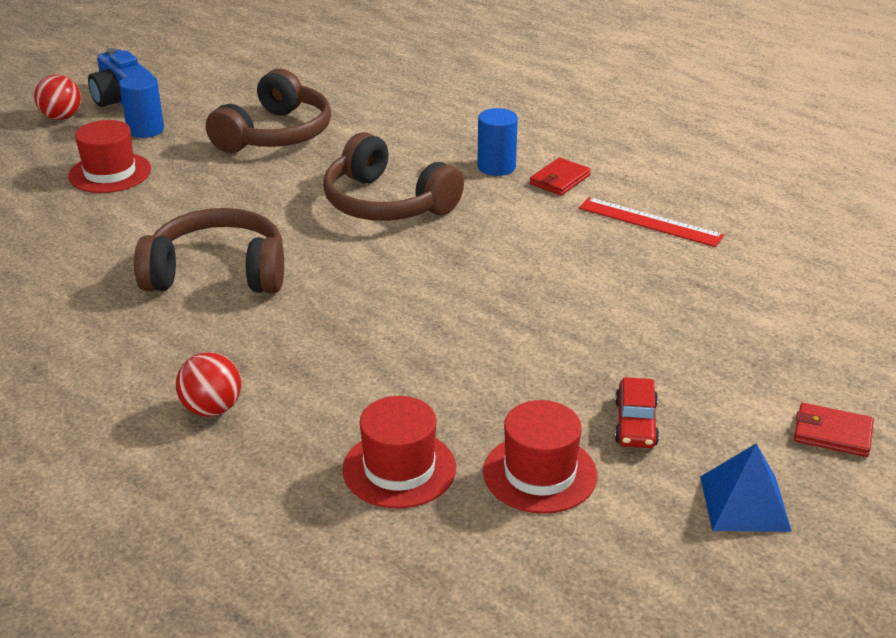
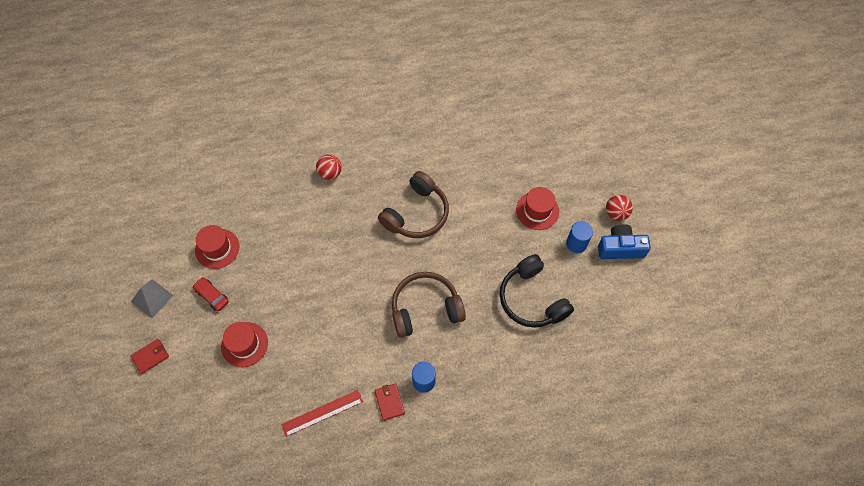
camera: 125 degrees right, 30 degrees up
(275, 134) = (532, 299): brown headphones -> black headphones
(399, 469) = (255, 210): red hat -> red hat (244, 344)
(745, 503) = (152, 298): blue pyramid -> grey pyramid

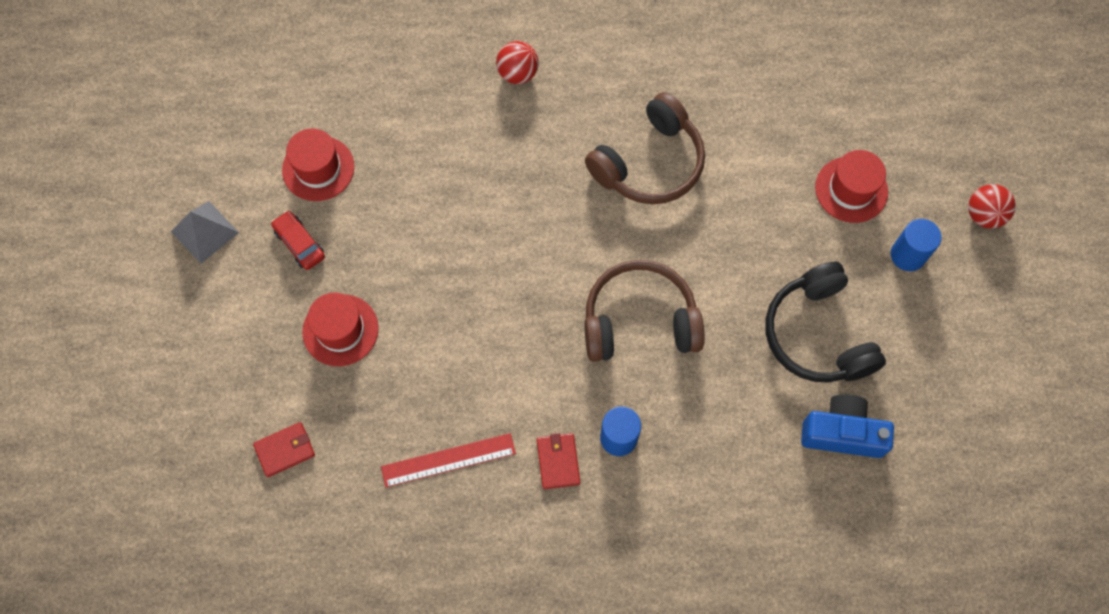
camera: 10 degrees right, 5 degrees up
(150, 356) = (191, 324): red wallet -> red wallet (285, 450)
(620, 248) = (981, 275): blue camera -> blue camera (842, 433)

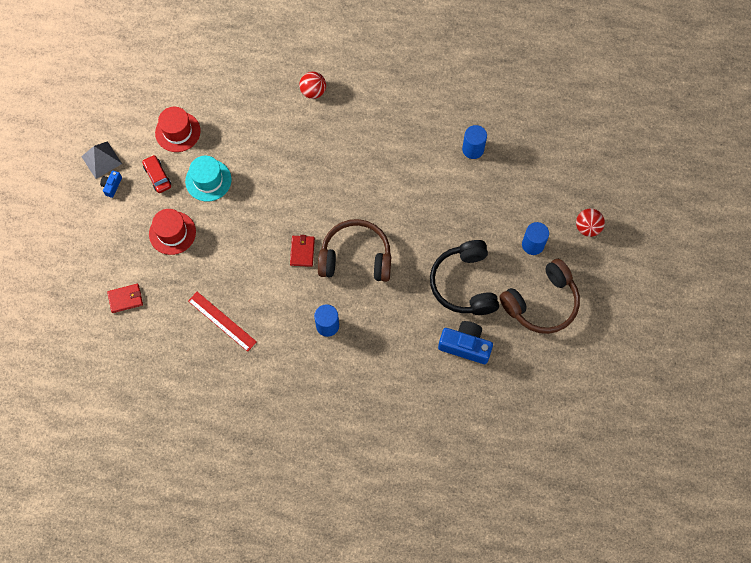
camera: 10 degrees right, 0 degrees up
(229, 270) = (112, 186): none -> blue camera
(381, 237) = (208, 180): none -> turquoise hat
(448, 460) = (222, 321): red ruler -> red ruler turned 45 degrees clockwise
(558, 461) = (287, 333): red wallet -> red wallet (302, 251)
(649, 163) = (383, 161): brown headphones -> brown headphones (541, 303)
(781, 123) = (473, 149): none -> blue cylinder
(851, 189) = (507, 198): red hat -> none

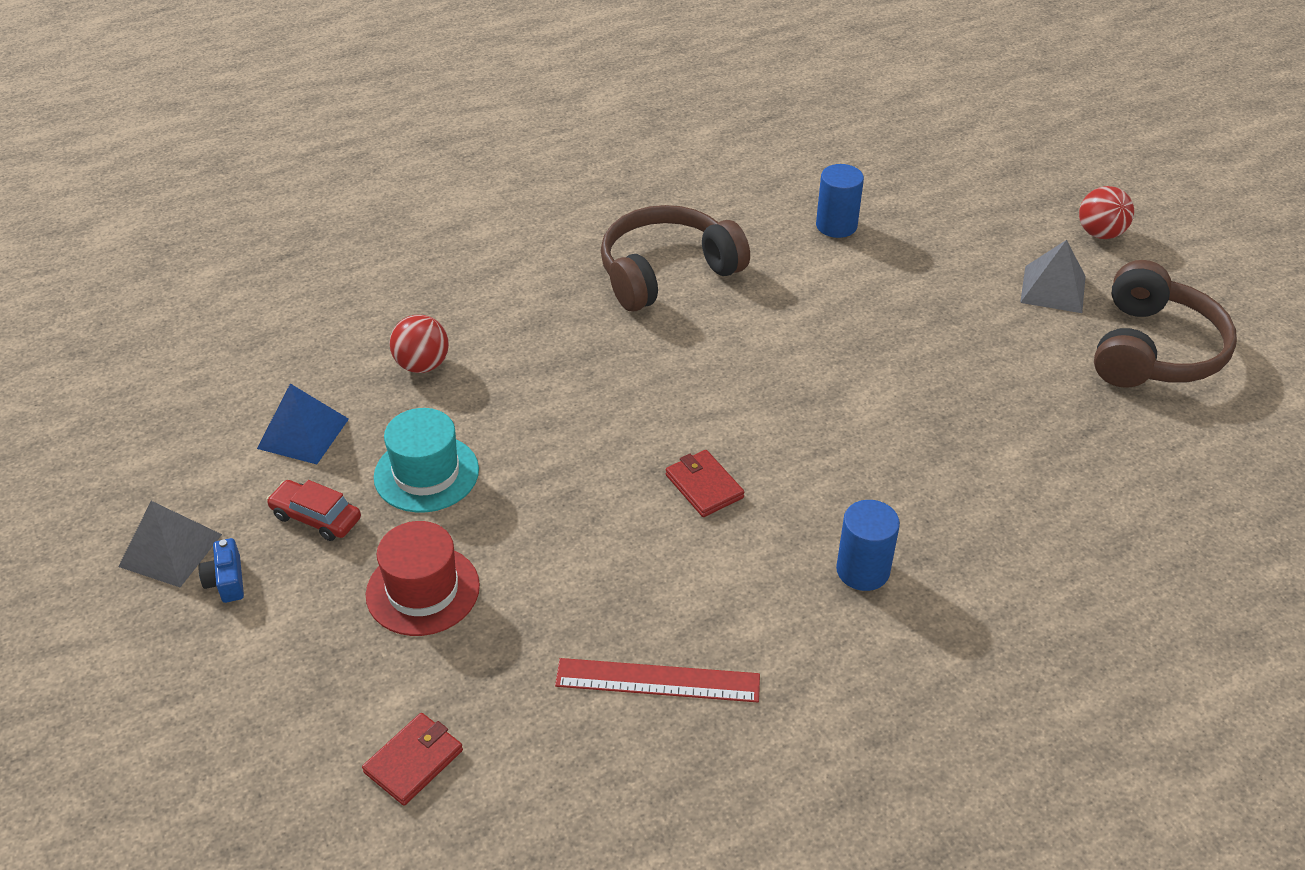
camera: 35 degrees left, 25 degrees down
(177, 132) = (303, 433): red hat -> blue pyramid
(313, 92) = (510, 272): red ball -> red ball (422, 365)
(356, 257) = (805, 445): brown headphones -> brown headphones (666, 272)
(464, 284) = (1015, 387): black headphones -> none
(465, 346) = (1115, 467): blue camera -> none
(533, 244) = (1053, 289): blue cylinder -> grey pyramid

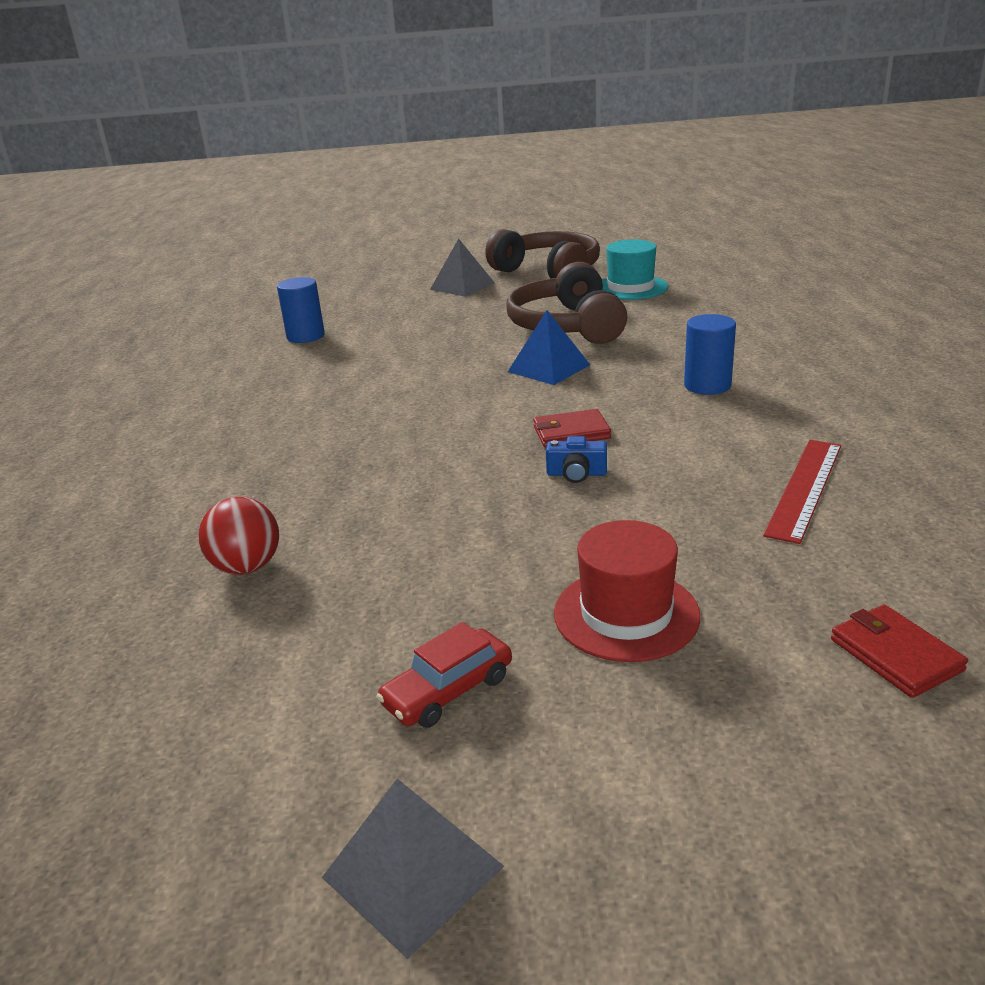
camera: 65 degrees left, 15 degrees down
(226, 580) = (519, 803): blue camera -> blue camera (576, 474)
(303, 433) = (274, 685): blue pyramid -> blue pyramid (548, 368)
(426, 473) = (435, 587): turquoise hat -> turquoise hat (630, 288)
(666, 272) = (272, 409): brown headphones -> brown headphones (567, 326)
(1100, 233) = (423, 266): red ball -> none

